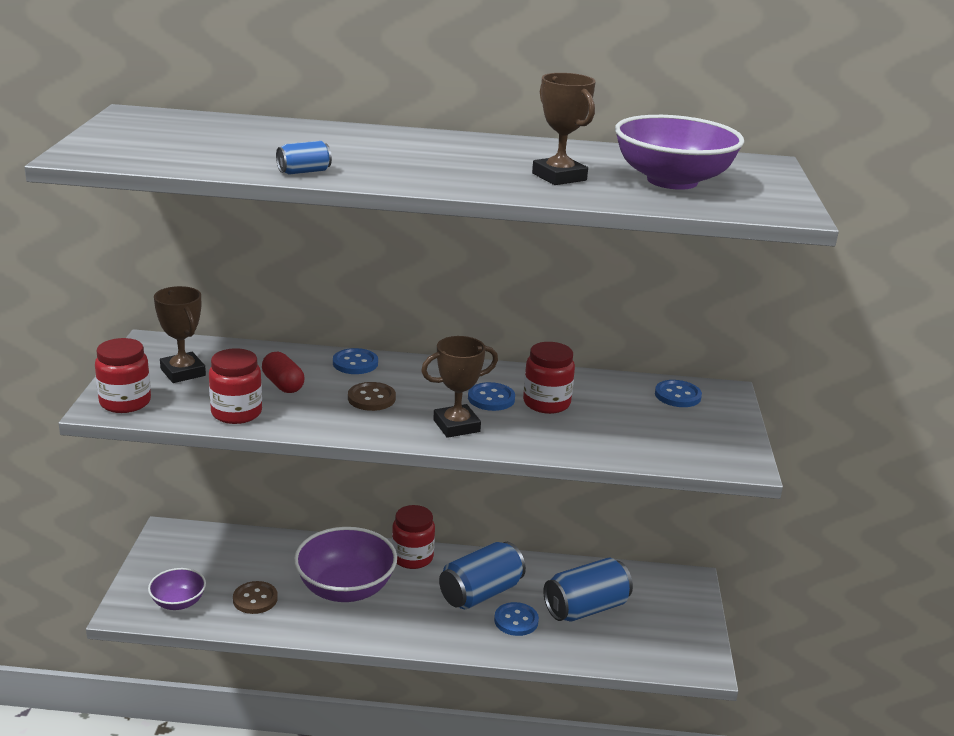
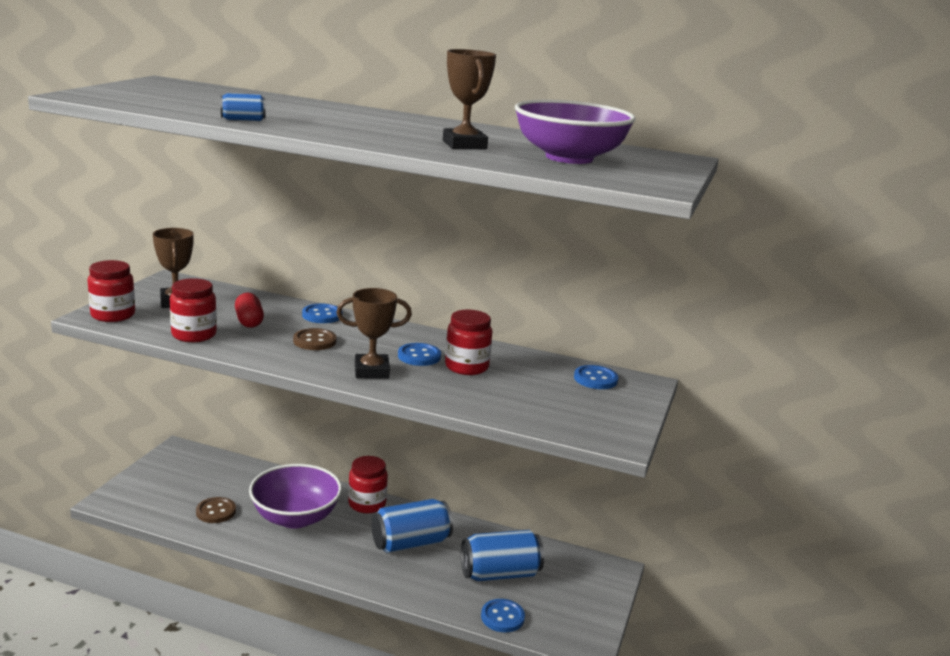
camera: 15 degrees right, 5 degrees down
(178, 602) = (153, 502): purple bowl -> none
(516, 620) = (429, 571): blue button -> blue button (502, 617)

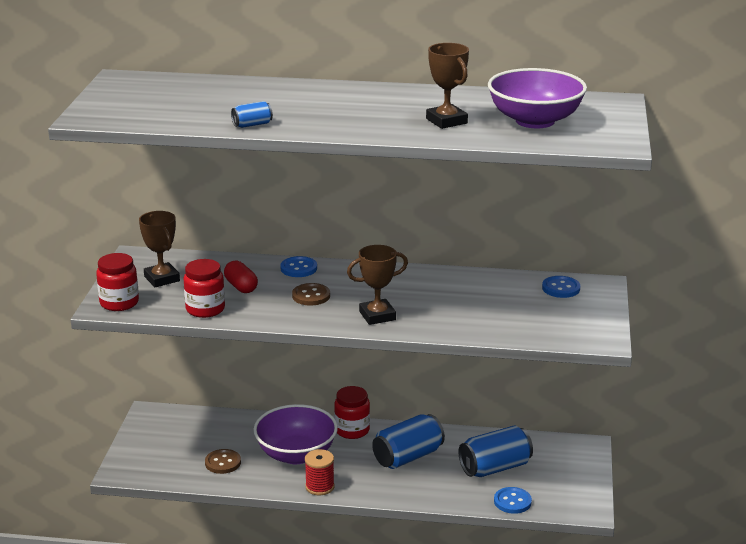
camera: 10 degrees left, 5 degrees up
(299, 557) = (320, 487): none -> red spool
(419, 356) = (407, 294): blue button -> none
(466, 367) = (451, 297): red jar -> none

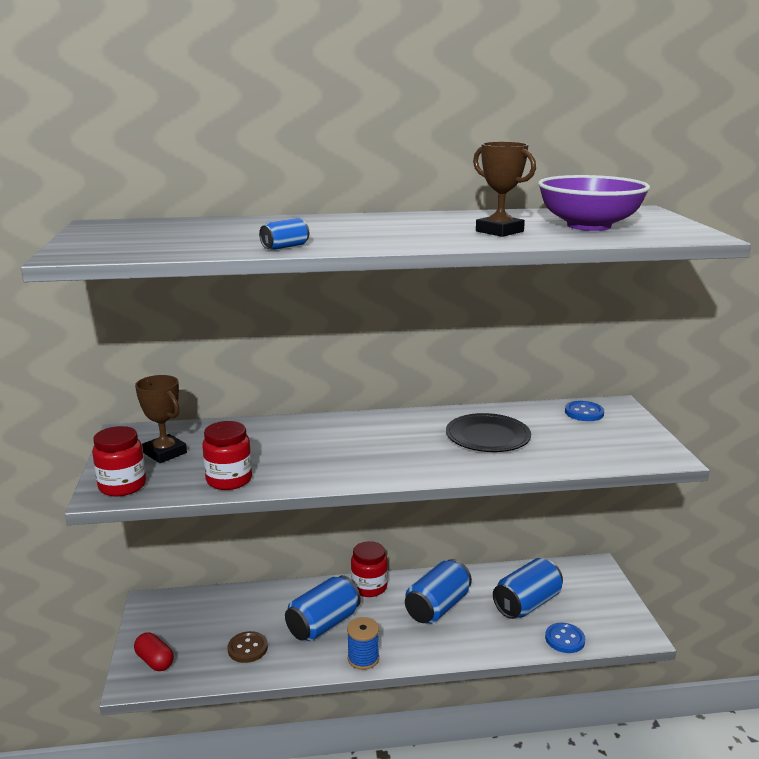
camera: 15 degrees left, 5 degrees down
(241, 287) = (259, 450): red capsule -> red capsule (155, 661)
(296, 454) = (323, 624): purple bowl -> blue can
(298, 268) = (312, 424): blue button -> none
(311, 296) = (341, 450): brown button -> none
(320, 487) = (363, 658): red spool -> blue spool
(377, 316) = (424, 462): brown trophy -> none
(450, 300) = (487, 437): none -> black plate

